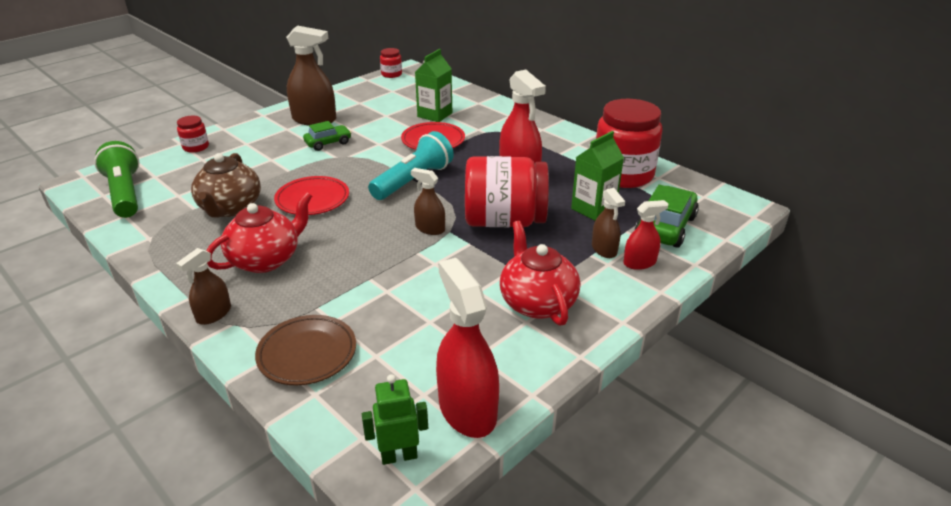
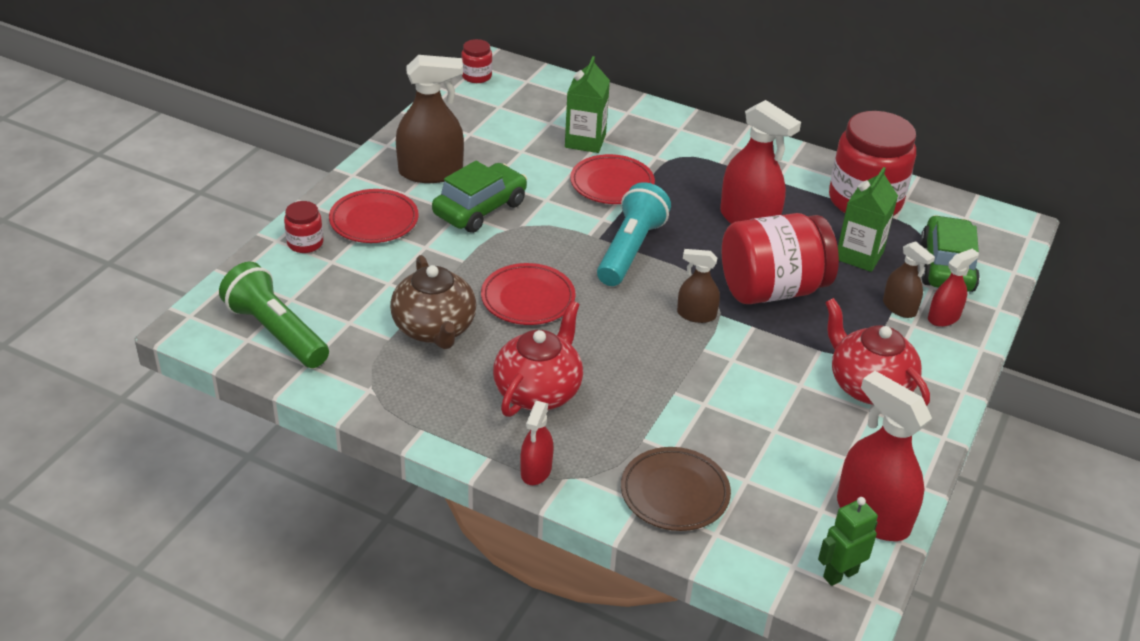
camera: 20 degrees left, 5 degrees up
(214, 314) = (536, 470): brown spray bottle -> red spray bottle
(252, 141) = (374, 221): none -> red plate
(328, 143) = (480, 209): green car -> green car, size x1.62

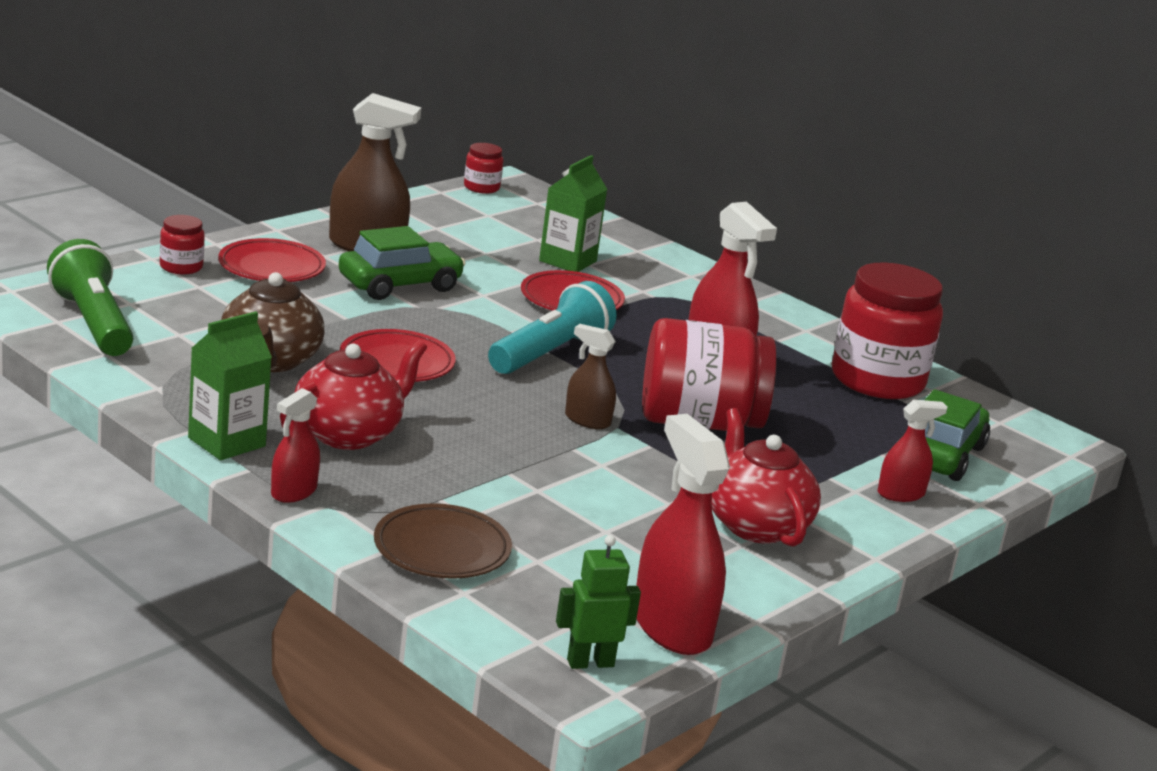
camera: 15 degrees right, 15 degrees down
(859, 255) = (833, 421): green carton -> green carton (226, 442)
(899, 307) = (849, 473): brown spray bottle -> none

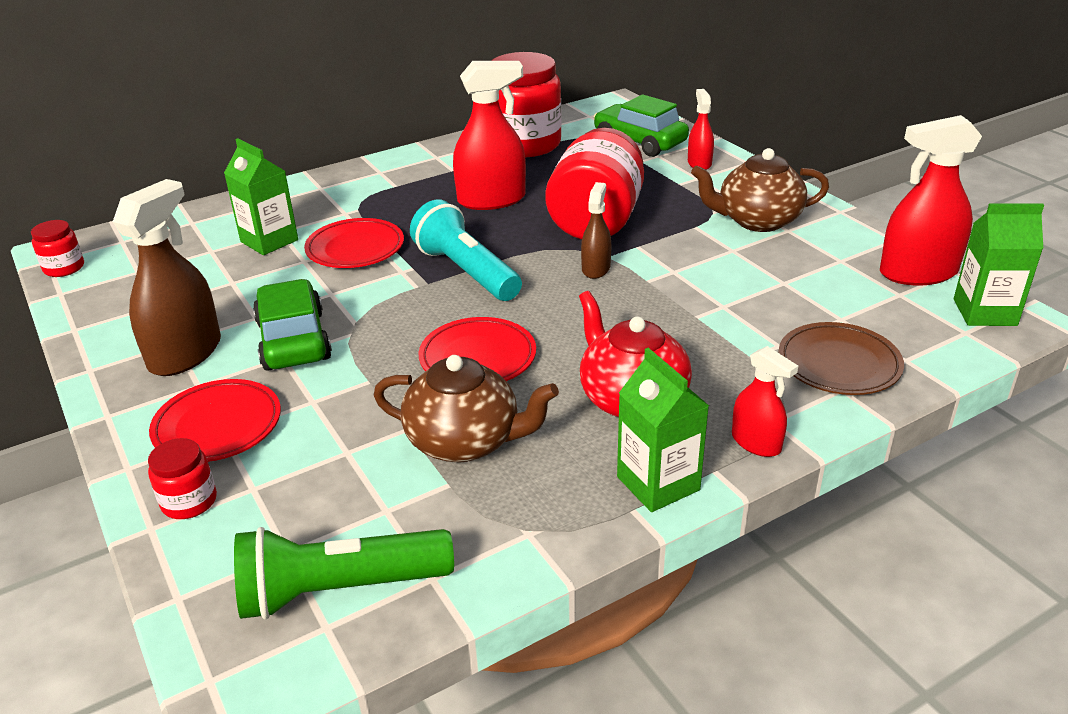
camera: 70 degrees left, 10 degrees up
(587, 420) = (596, 268): brown spray bottle -> brown spray bottle turned 150 degrees clockwise
(590, 663) = (984, 312): green robot -> green carton
(755, 525) = (757, 221): red teapot -> brown teapot

